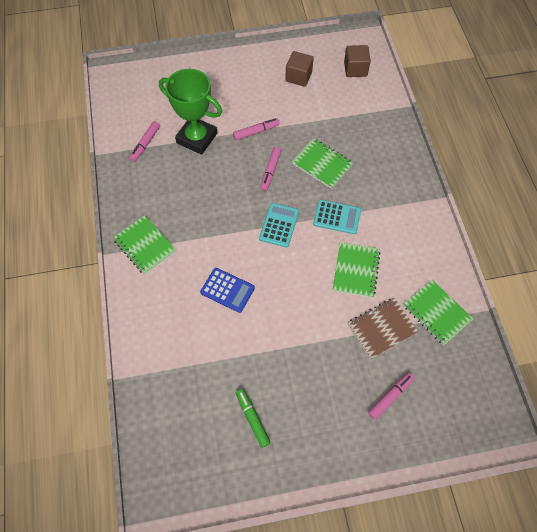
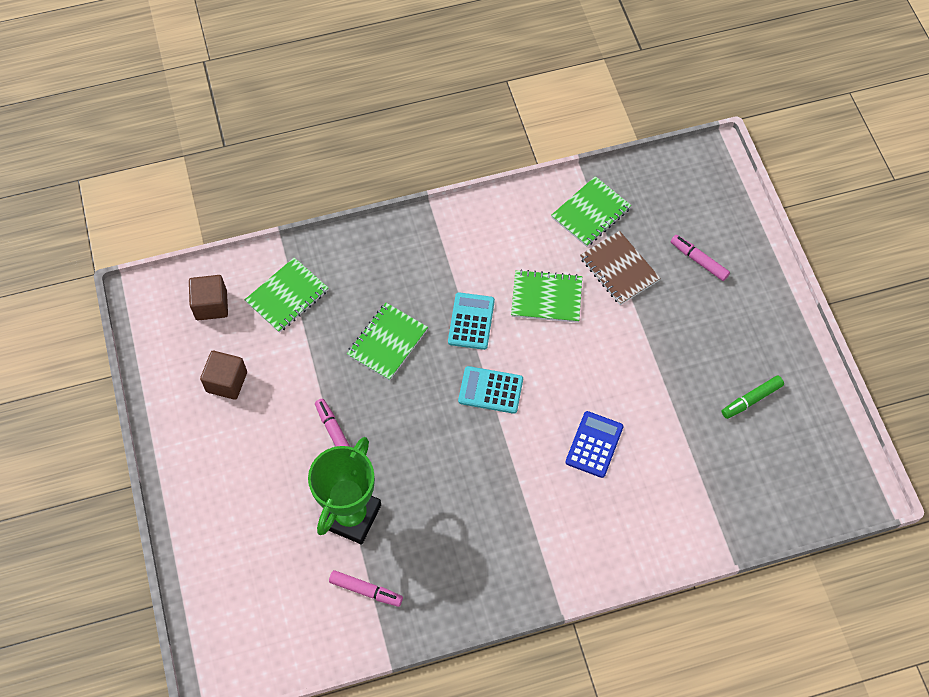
camera: 95 degrees left, 0 degrees up
(145, 246) = (542, 560): green notebook -> green notebook (287, 296)
(270, 171) = (404, 408): pink marker -> none

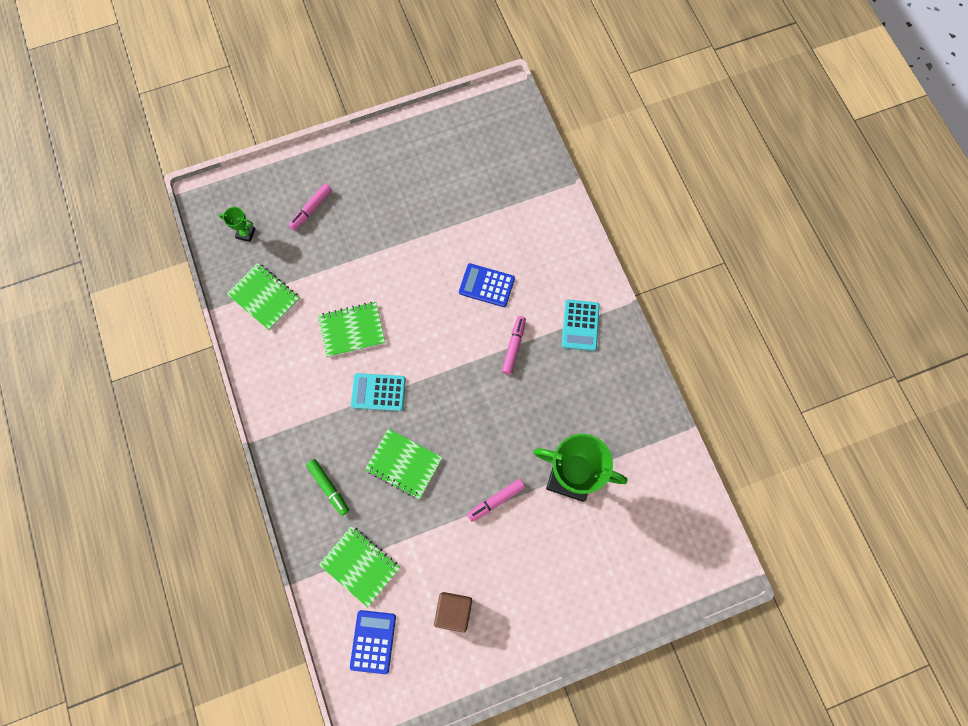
camera: 95 degrees left, 10 degrees up
(211, 305) = (373, 641): brown cube -> blue calculator
(366, 590) = (632, 456): pink marker -> pink marker (514, 346)
(490, 390) = (444, 370): turquoise calculator -> turquoise calculator (580, 325)
(546, 297) = (352, 330): green notebook -> green notebook turned 75 degrees clockwise
(619, 269) = (322, 272): brown notebook -> none
(669, 195) = (245, 233): none -> green trophy
(751, 400) = (437, 171): green marker -> green marker (329, 487)

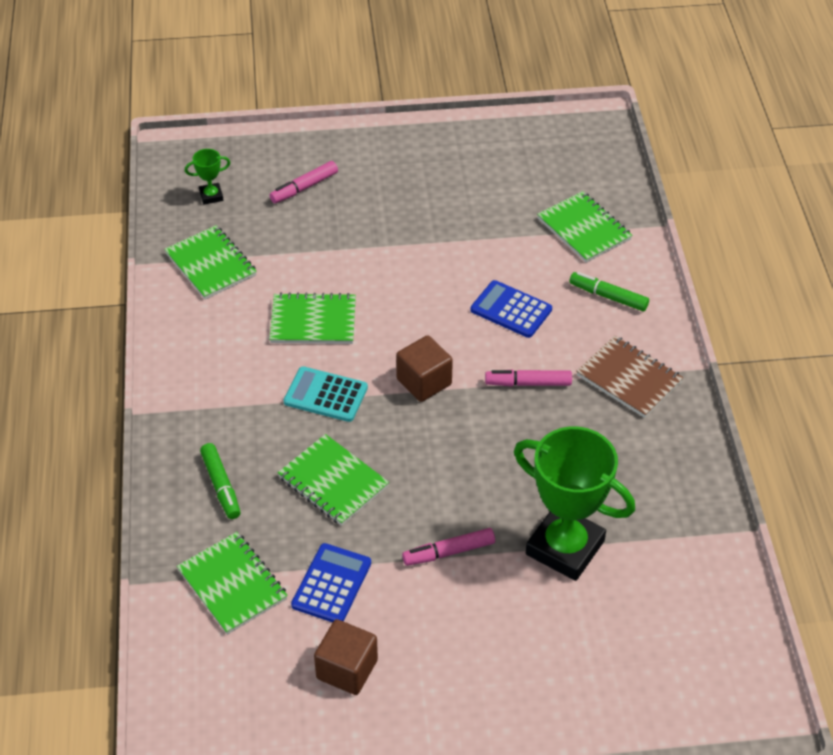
camera: 15 degrees right, 25 degrees down
(245, 233) = (211, 196): green trophy -> green trophy turned 45 degrees counterclockwise
(373, 641) = (219, 679): blue calculator -> blue calculator (331, 584)
(443, 363) = (424, 382): none -> brown cube
(514, 346) = (528, 383): pink marker -> pink marker turned 120 degrees counterclockwise
(519, 200) = (584, 229): none -> green notebook
(550, 257) = (608, 296): none -> green marker
(580, 325) = (629, 378): turquoise calculator -> brown notebook

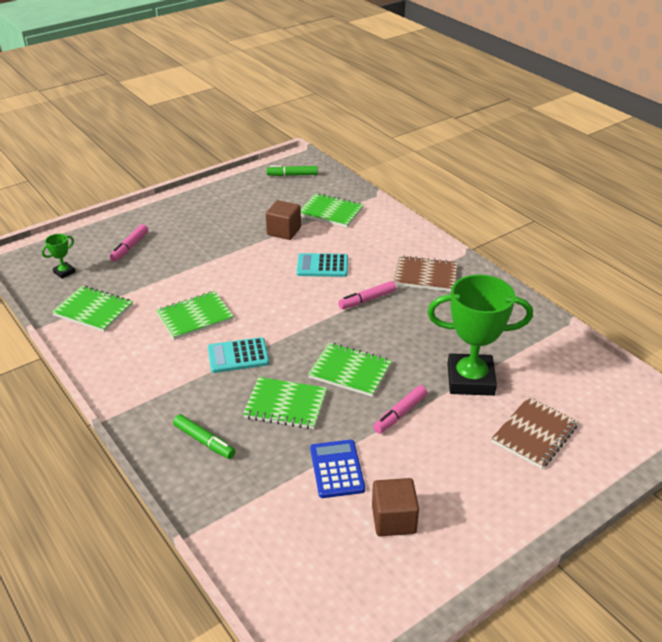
camera: 30 degrees left, 10 degrees down
(232, 584) = (264, 502): green notebook -> green notebook (350, 371)
(424, 382) = (299, 323): brown cube -> brown cube (284, 231)
(511, 310) = (322, 266): blue calculator -> turquoise calculator
(581, 651) = (534, 434): none -> brown notebook
(608, 296) = (375, 239): green marker -> green marker (292, 175)

